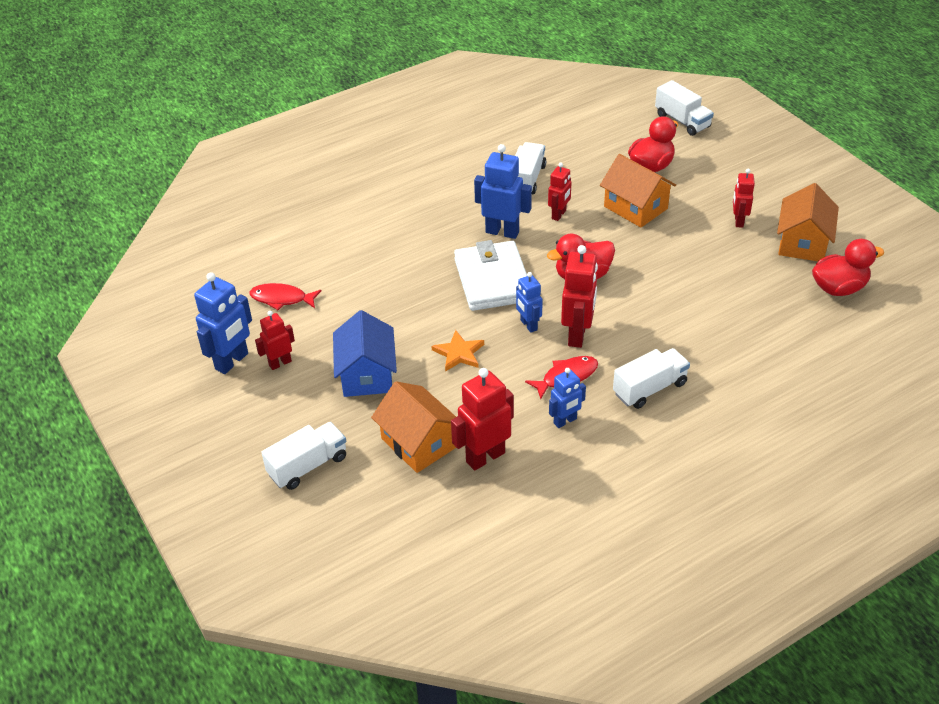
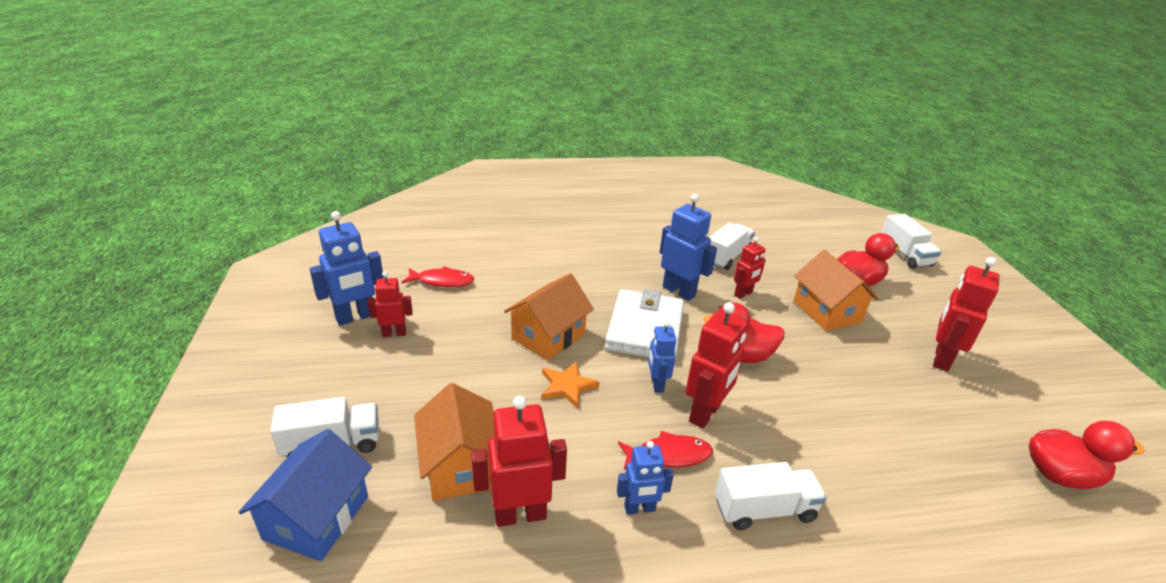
camera: 20 degrees right, 10 degrees down
(282, 299) = (442, 281): red fish -> red fish turned 150 degrees clockwise
(367, 374) = (463, 373): blue house -> blue house (317, 517)
(738, 221) = (941, 359): red robot -> red robot, size x1.64
(803, 243) = (1018, 406): orange house -> orange house (548, 336)

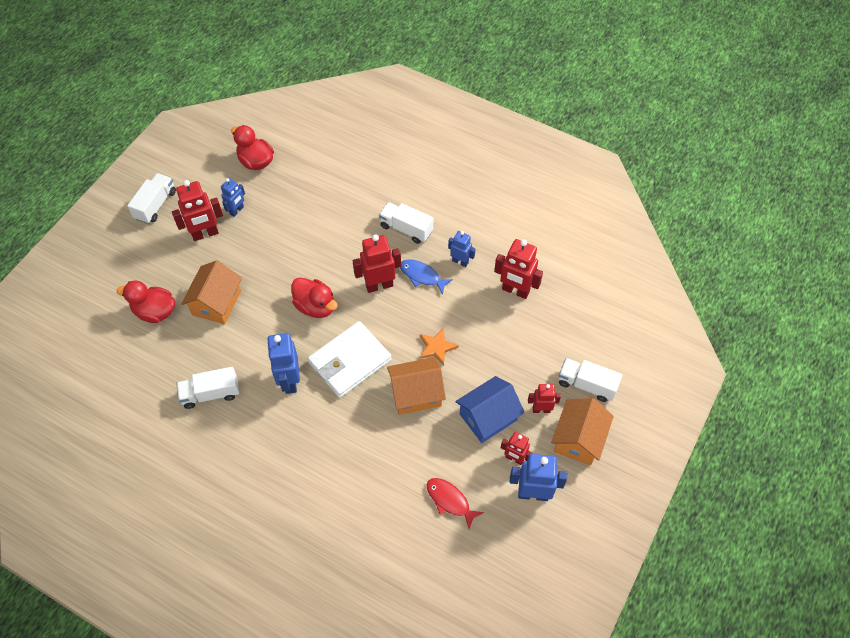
camera: 140 degrees left, 25 degrees up
(317, 517) = (608, 344): blue house -> blue house (488, 417)
(460, 466) = (527, 332): orange house -> orange house (578, 439)
(656, 384) = (385, 318): blue robot -> blue robot (237, 210)
(669, 455) = (422, 276): red fish -> blue fish
(743, 294) = (249, 350): red robot -> red robot (541, 409)
(904, 254) = (77, 312): white truck -> white truck (155, 205)

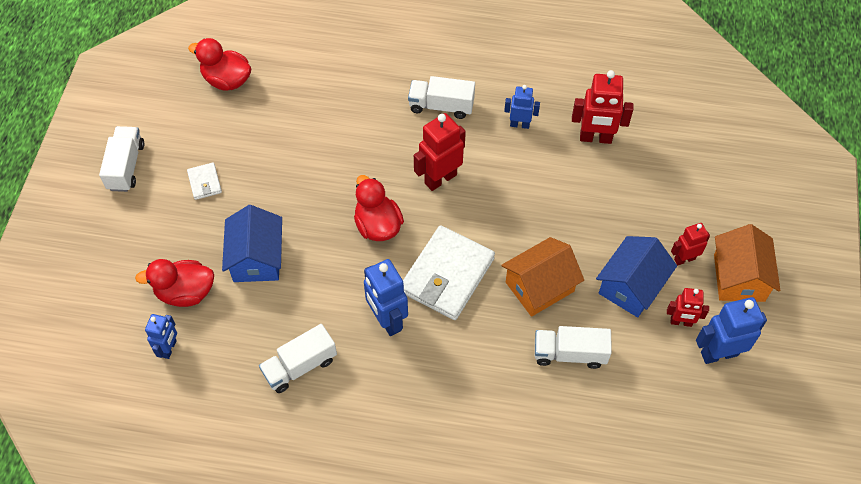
camera: 20 degrees left, 0 degrees up
(205, 234) = (205, 182): red robot -> white wallet
(216, 303) = (257, 258): orange house -> blue house
(237, 210) = (230, 144): blue robot -> blue robot (169, 348)
(315, 306) = (378, 225): red duck -> red duck turned 135 degrees counterclockwise
(422, 276) = (484, 153): blue fish -> none
(436, 347) = (538, 227): orange star -> none
(450, 501) = (633, 393): red fish -> none
(586, 385) = (720, 216): white truck -> white truck (569, 353)

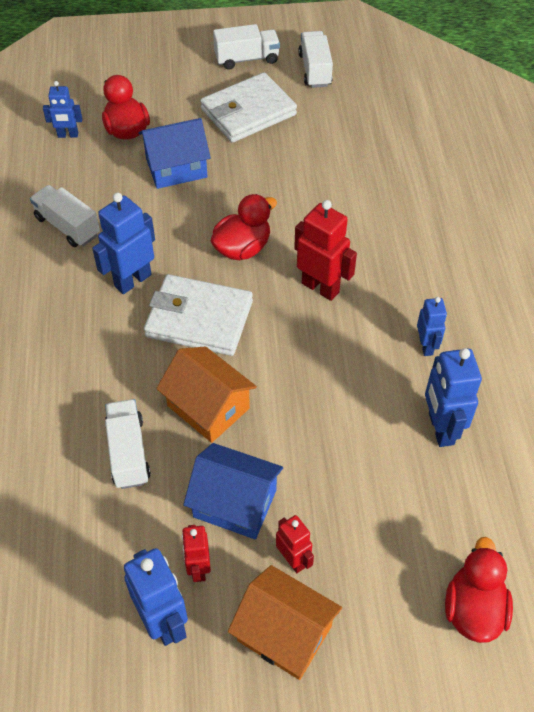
camera: 75 degrees right, 5 degrees down
(205, 182) = (248, 112): white wallet -> white wallet, size x2.21
(227, 80) = (373, 96): red duck -> red duck (473, 609)
(441, 106) = (419, 268): white truck -> white truck (315, 70)
(595, 138) = (440, 428): red robot -> blue robot
(739, 277) = (284, 633): orange house -> orange house turned 45 degrees clockwise

